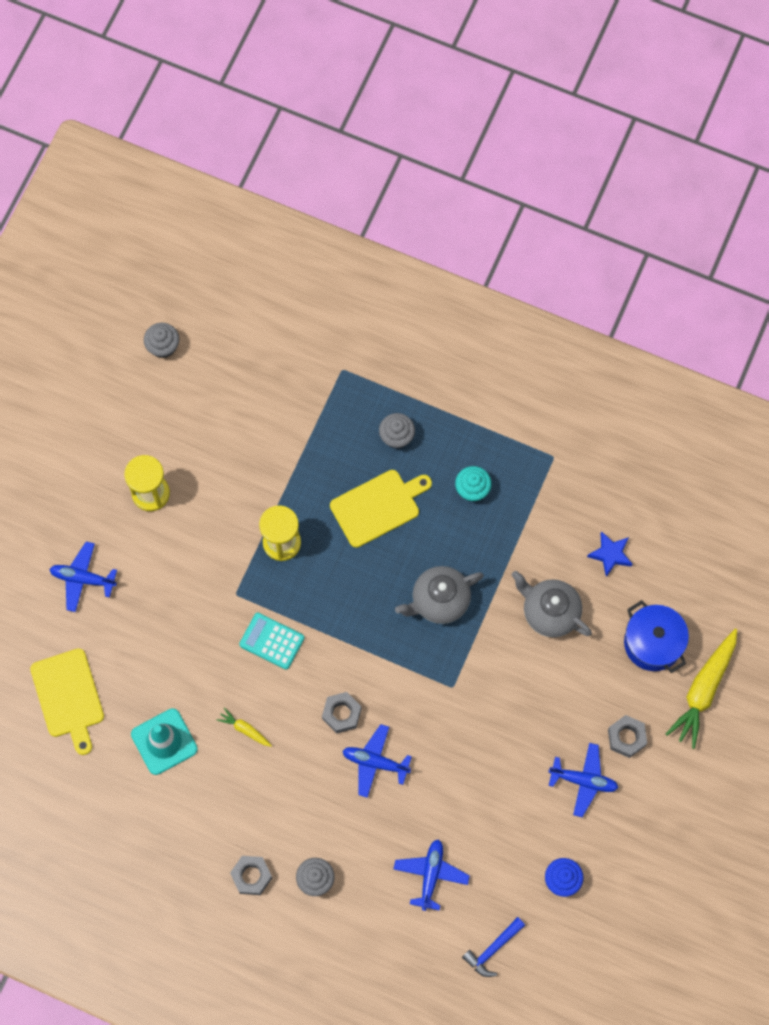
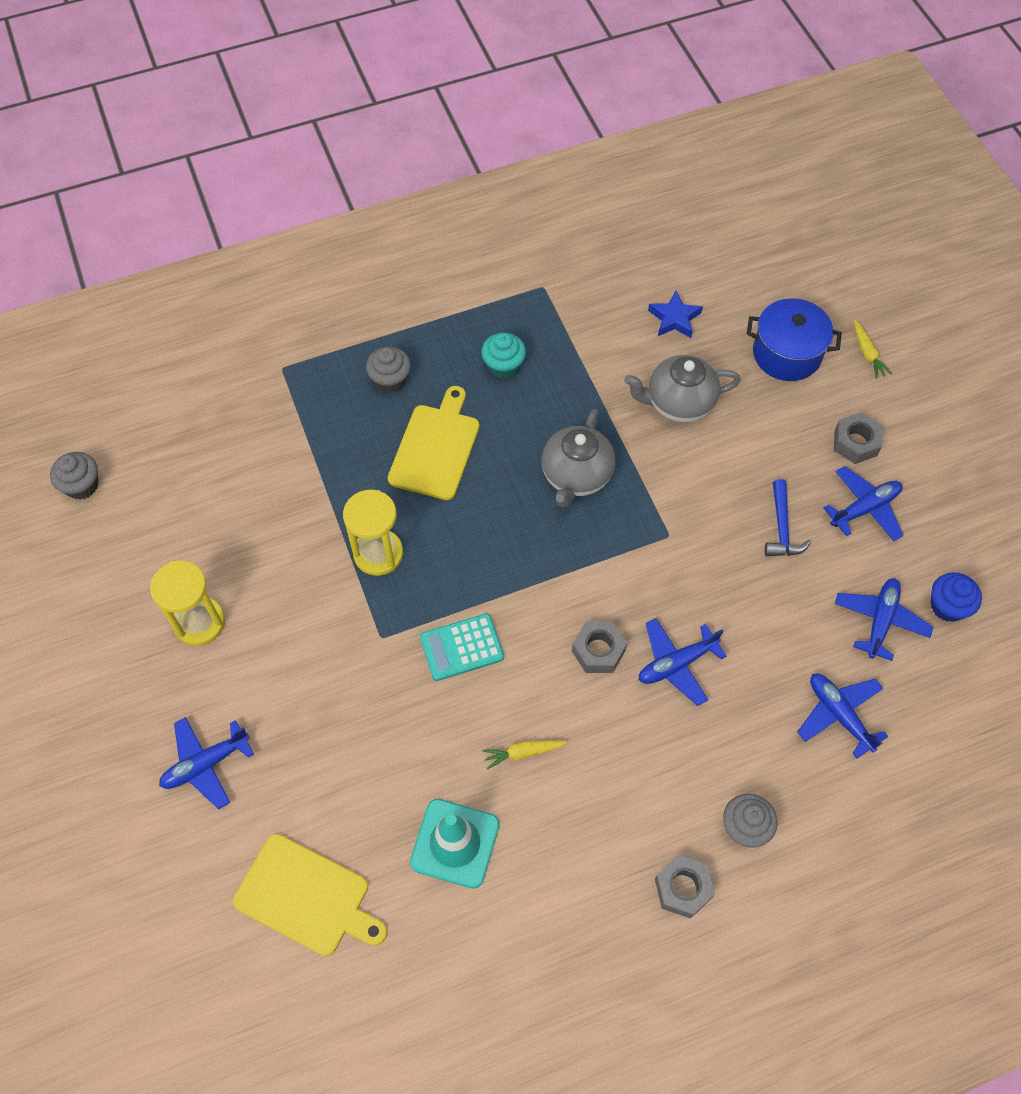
camera: 45 degrees left, 10 degrees down
(492, 949) = (967, 726): blue hammer -> blue hammer (782, 528)
(514, 849) = (880, 621): none -> blue plane
(703, 690) = (867, 353): yellow carrot -> yellow carrot, size x0.47

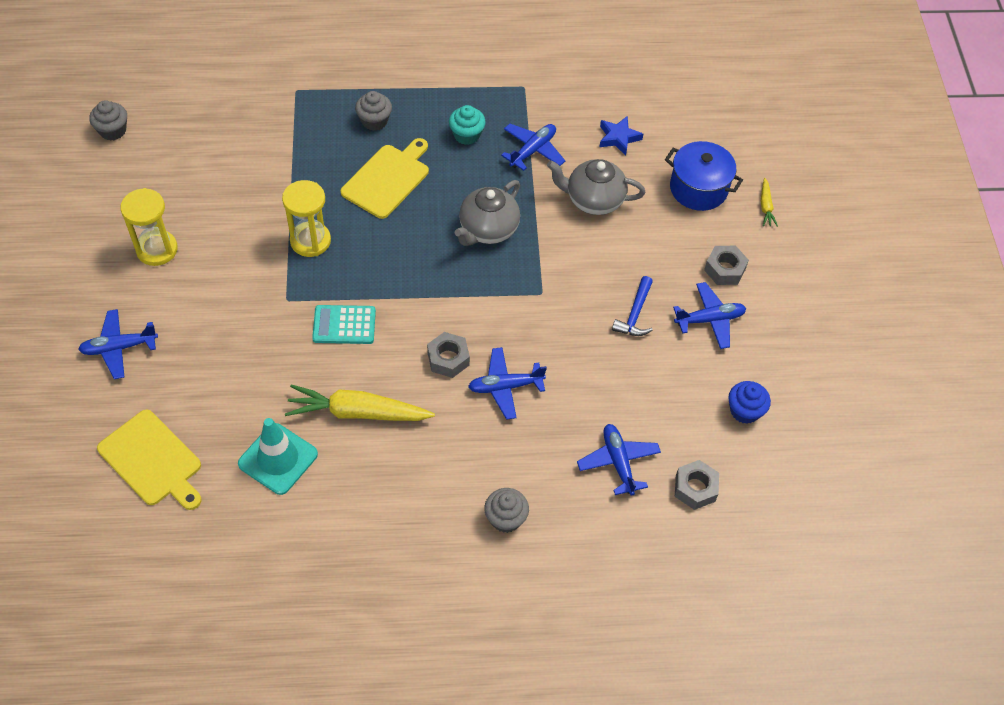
camera: 15 degrees right, 5 degrees down
(523, 753) = (357, 412): yellow carrot -> yellow carrot, size x2.13
(683, 888) = (437, 545): grey nut -> grey nut (695, 488)
(880, 621) = (683, 405): blue plane -> blue plane (533, 150)

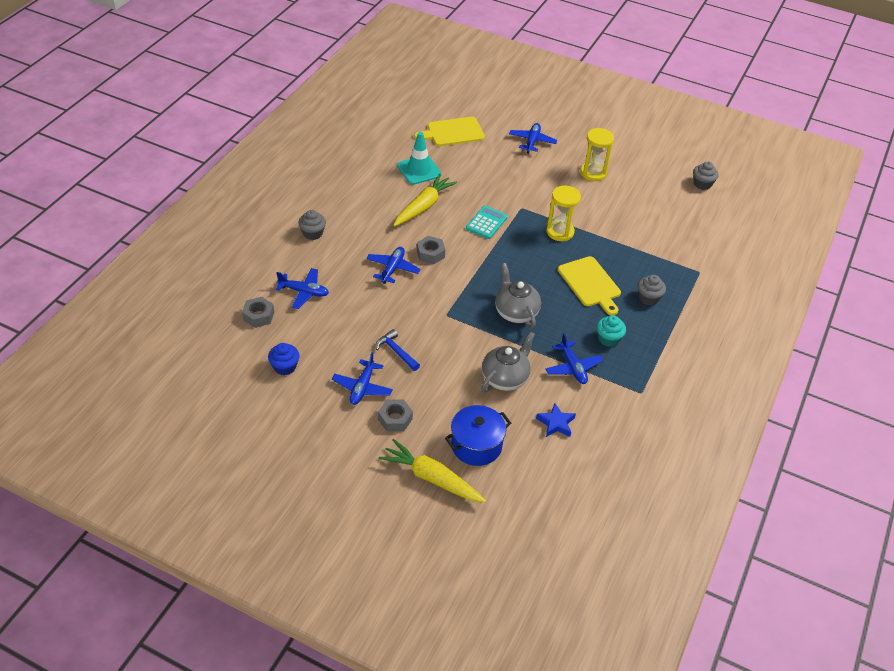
camera: 120 degrees right, 10 degrees down
(766, 206) = (431, 478): yellow carrot -> yellow carrot, size x2.13

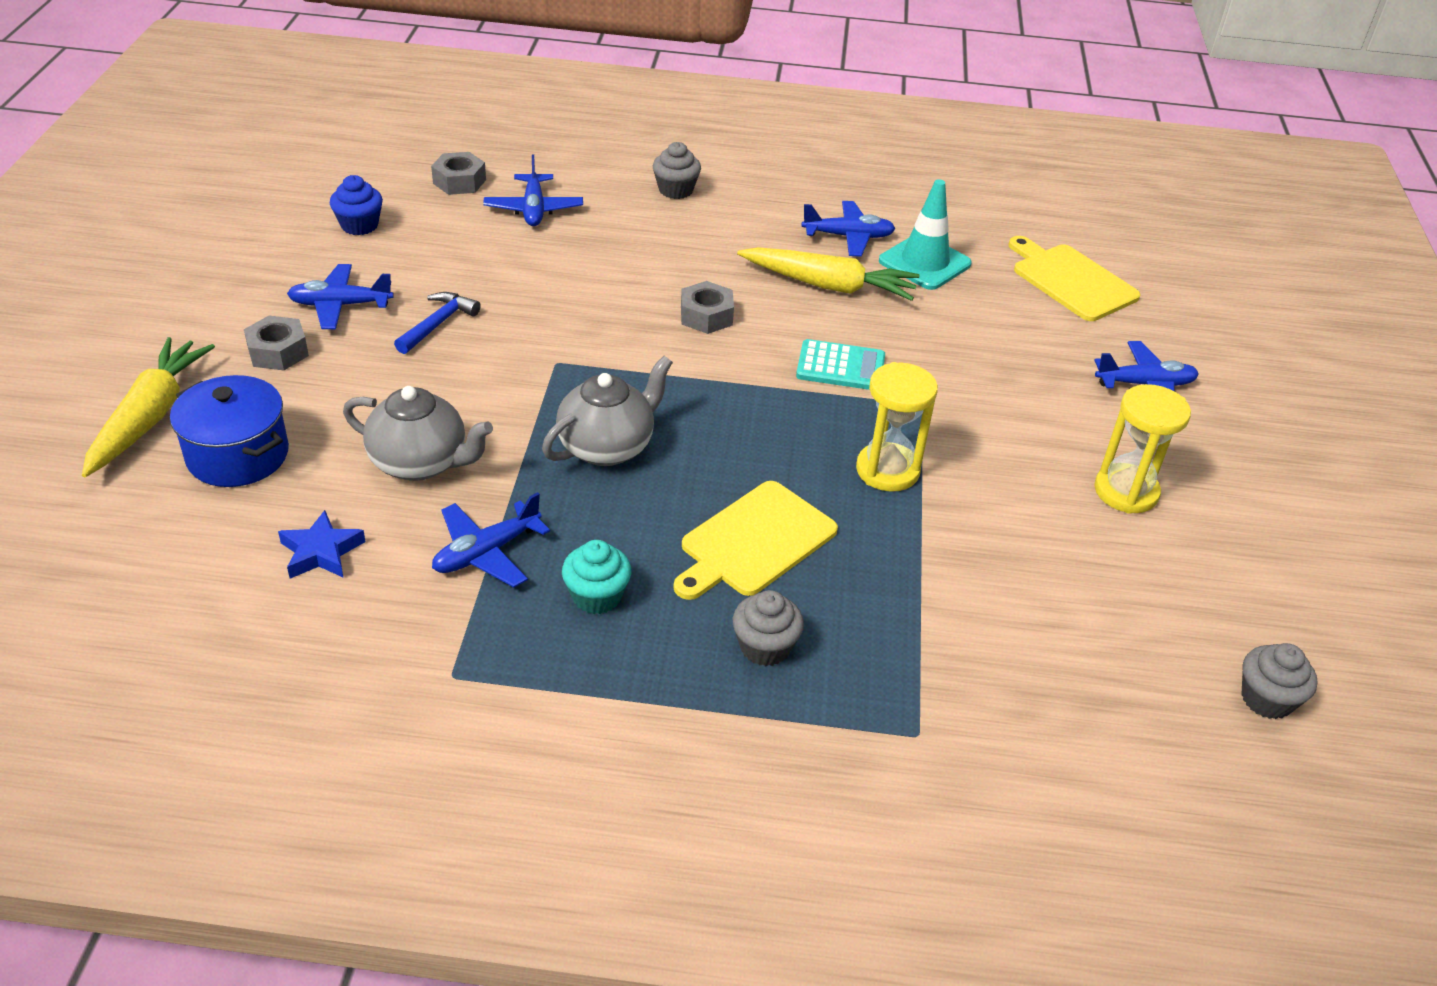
camera: 70 degrees right, 5 degrees down
(392, 268) = (641, 282): blue plane -> blue plane (848, 237)

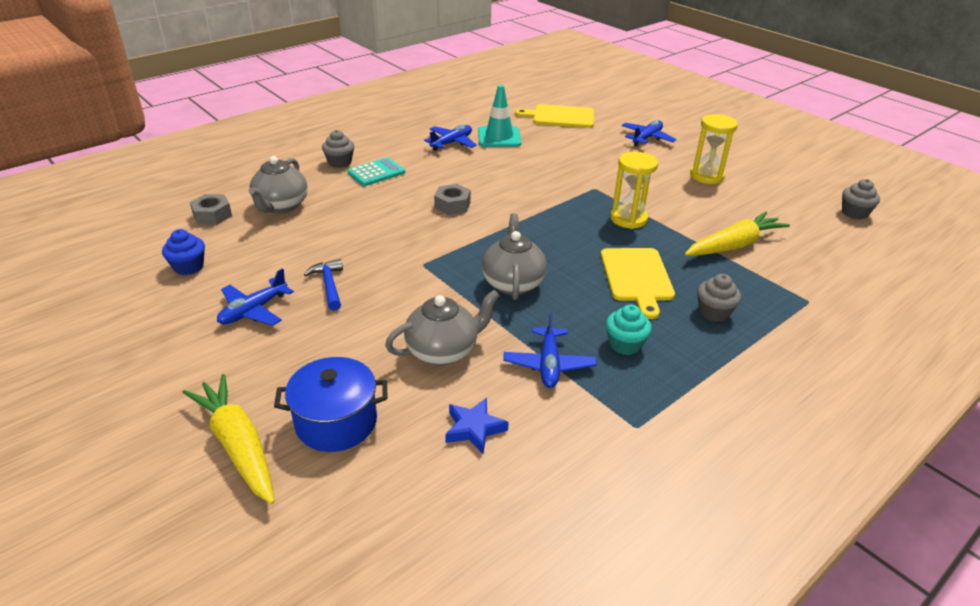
camera: 45 degrees left, 5 degrees down
(278, 352) = (259, 356): grey nut -> none
(533, 209) = (281, 206): blue plane -> grey teapot
(829, 285) = (479, 165): yellow carrot -> yellow carrot (734, 245)
(840, 366) = (541, 192): turquoise calculator -> turquoise calculator (376, 173)

